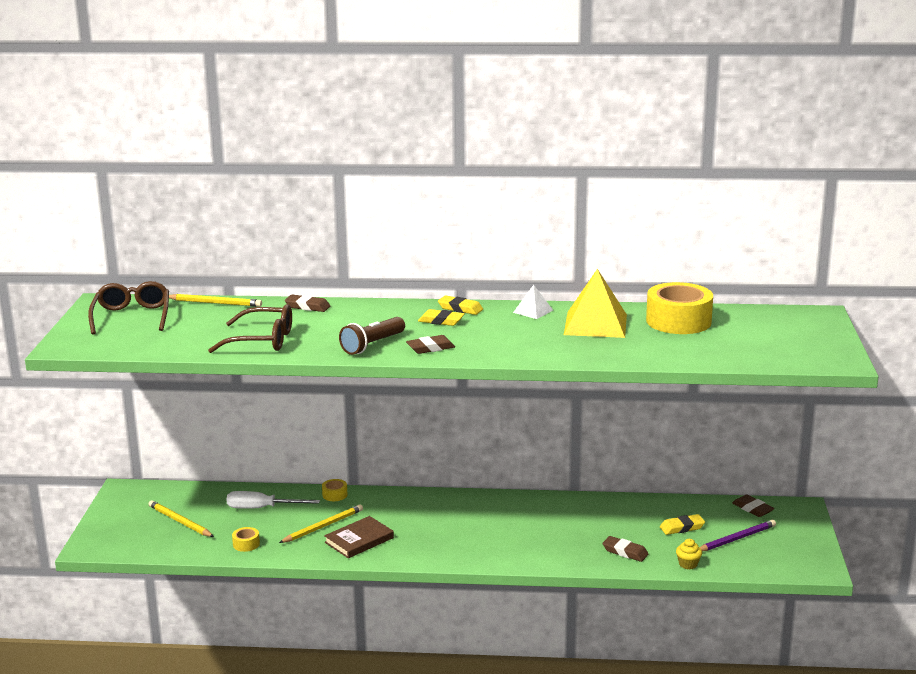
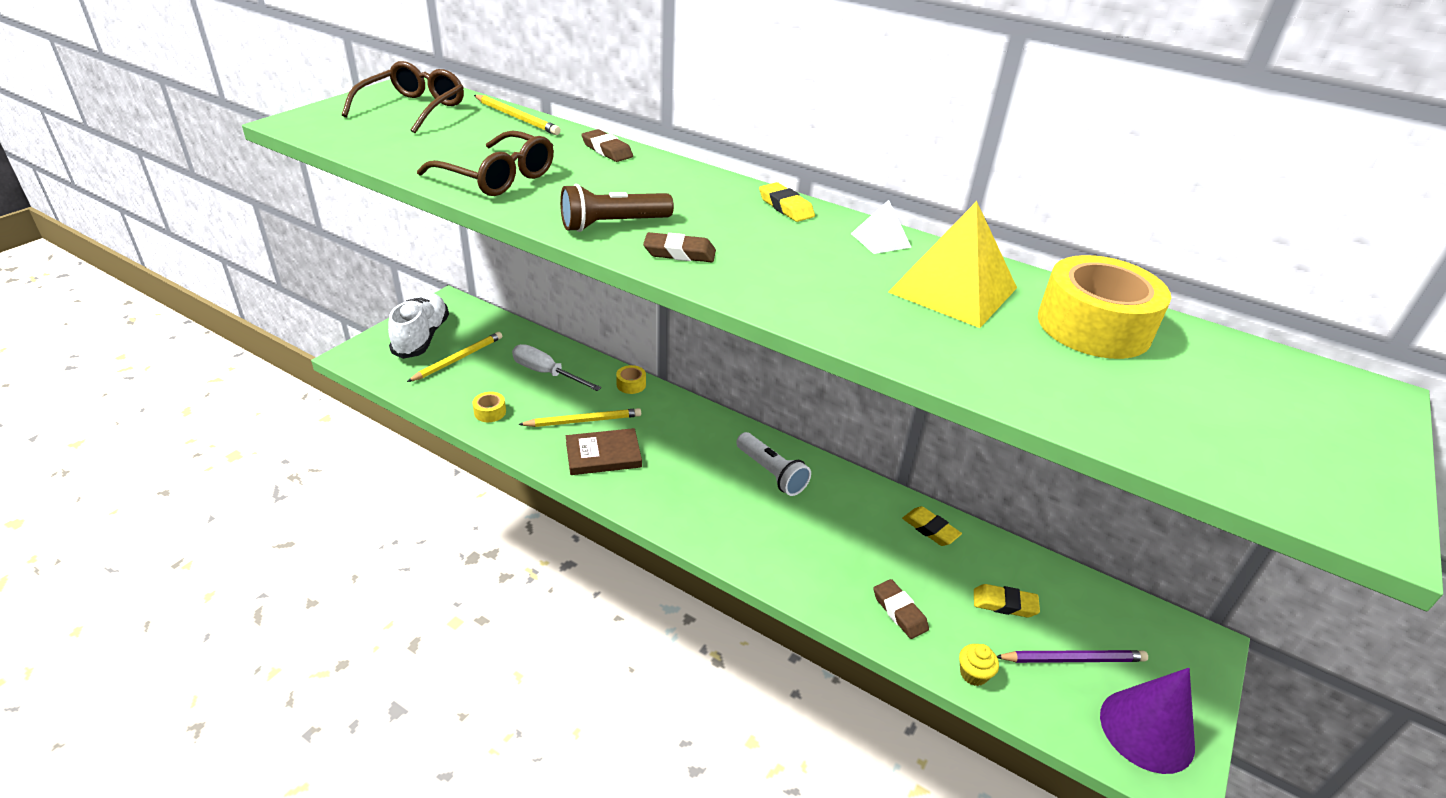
camera: 25 degrees right, 15 degrees up
(131, 518) = (422, 337): none -> white shoe
(180, 522) = (458, 359): yellow pencil -> yellow pencil turned 60 degrees clockwise
(441, 321) = (740, 217): yellow eraser -> yellow eraser (930, 529)
(485, 512) = (771, 473): none -> white flashlight
(752, 509) = (1127, 614): brown eraser -> none
(793, 554) = (1146, 730): none -> purple cone

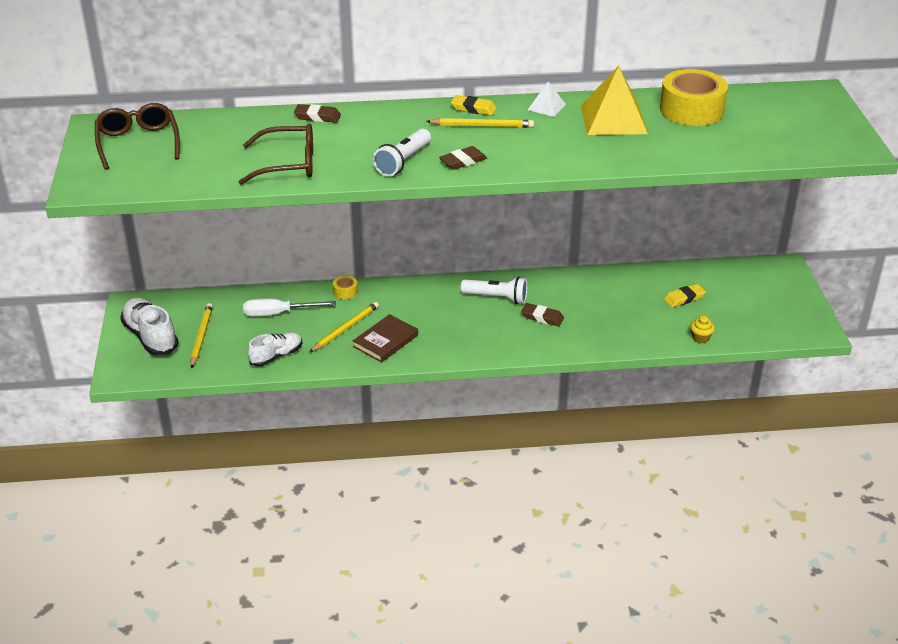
camera: 35 degrees left, 0 degrees up
(490, 412) = (276, 356): yellow tape -> white shoe
(517, 117) = (219, 118): yellow pencil -> yellow pencil (482, 126)
(613, 224) = (403, 162): brown flashlight -> white flashlight
(899, 612) = (640, 330): brown eraser -> brown eraser (542, 317)
(930, 529) = (613, 281): yellow eraser -> none
(1072, 659) = (736, 306): purple pencil -> none
(1146, 730) = (792, 318): purple cone -> none

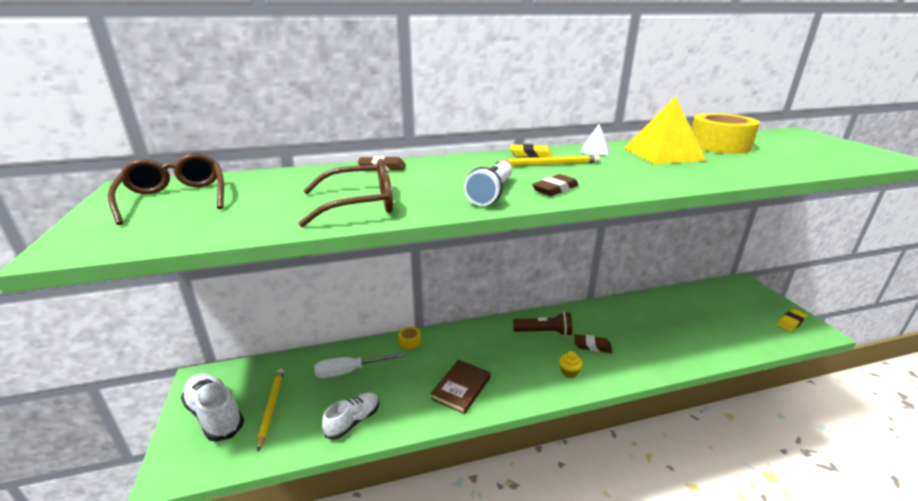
camera: 10 degrees left, 10 degrees down
(345, 329) = (418, 379): yellow pencil -> none
(496, 298) = (544, 332): white flashlight -> brown flashlight
(684, 298) = (693, 315): yellow eraser -> yellow eraser (791, 322)
(700, 338) = (735, 349): yellow cupcake -> yellow cupcake (569, 372)

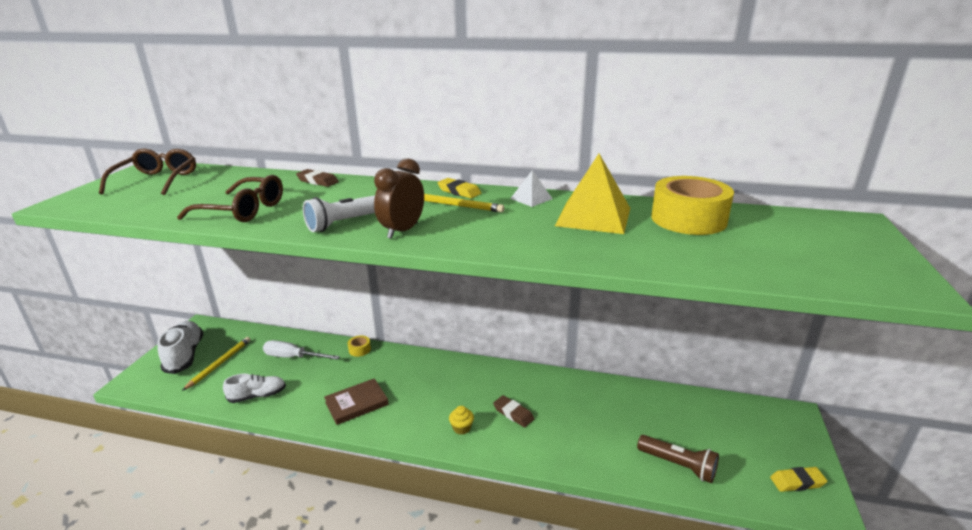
camera: 30 degrees right, 0 degrees up
(544, 332) = (482, 384): brown flashlight -> brown flashlight (678, 465)
(555, 189) = (402, 231): brown eraser -> brown clock

